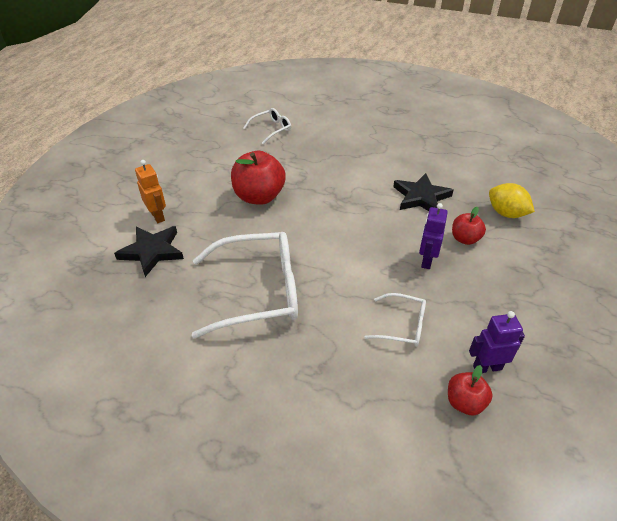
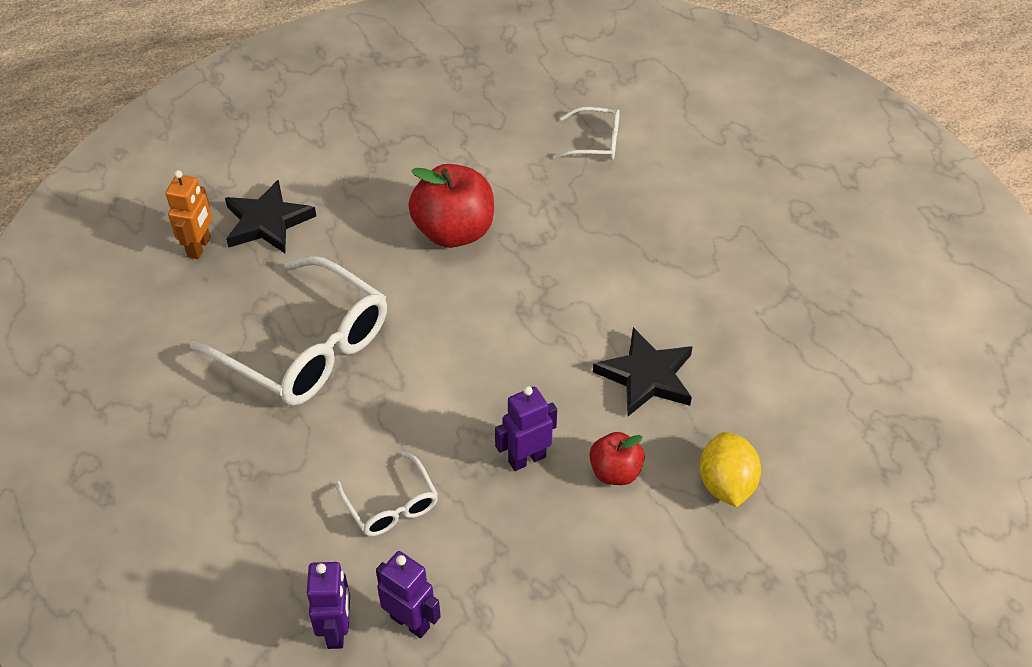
camera: 45 degrees right, 5 degrees up
(158, 216) = (321, 181): orange robot -> orange robot (199, 247)
(465, 402) = (337, 630): red apple -> purple robot

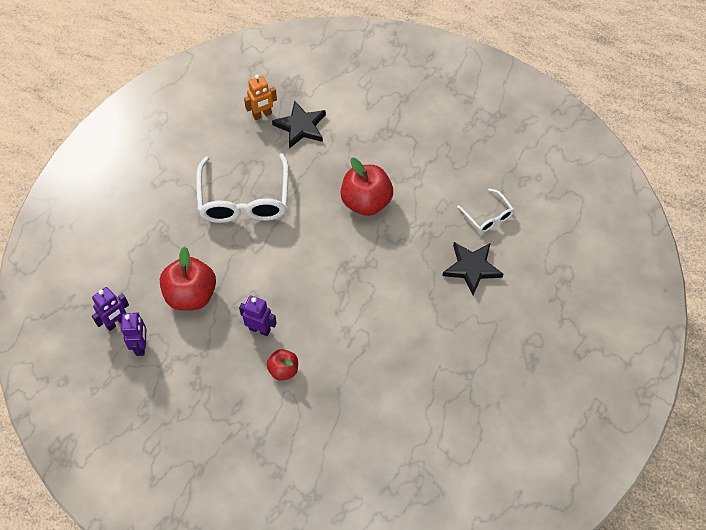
camera: 50 degrees right, 10 degrees up
(391, 504) = (191, 295): white glasses -> red apple
(646, 376) = (352, 345): black star -> black star (472, 268)
(726, 484) = (316, 421): yellow lemon -> none

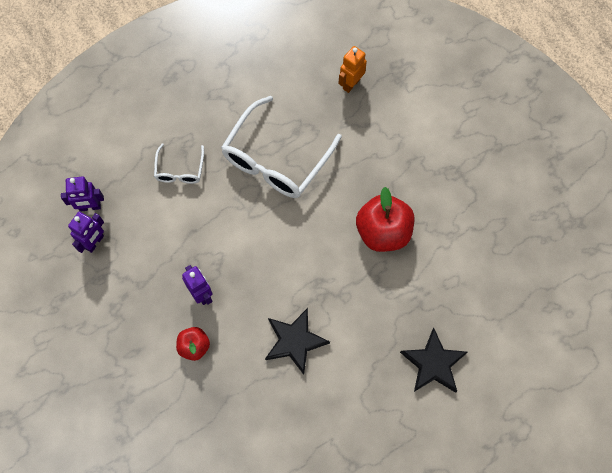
camera: 35 degrees right, 10 degrees up
(191, 295) = (167, 222): red apple -> none
(262, 115) = (351, 84): orange robot -> orange robot turned 120 degrees clockwise
(301, 126) = (378, 117): black star -> black star (295, 341)
(487, 216) = (488, 321): white glasses -> white glasses (180, 169)

